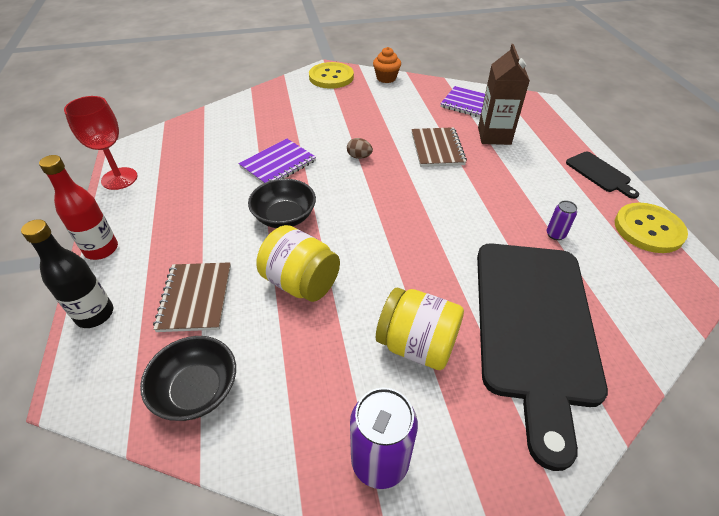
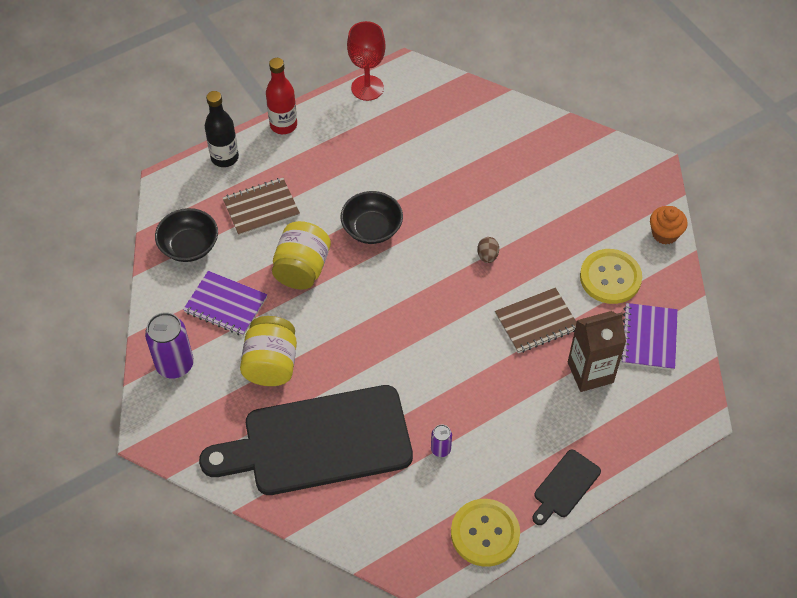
camera: 70 degrees right, 10 degrees up
(278, 164) = (443, 194): purple notebook -> purple notebook (225, 305)
(331, 77) = (635, 178): yellow button -> yellow button (610, 278)

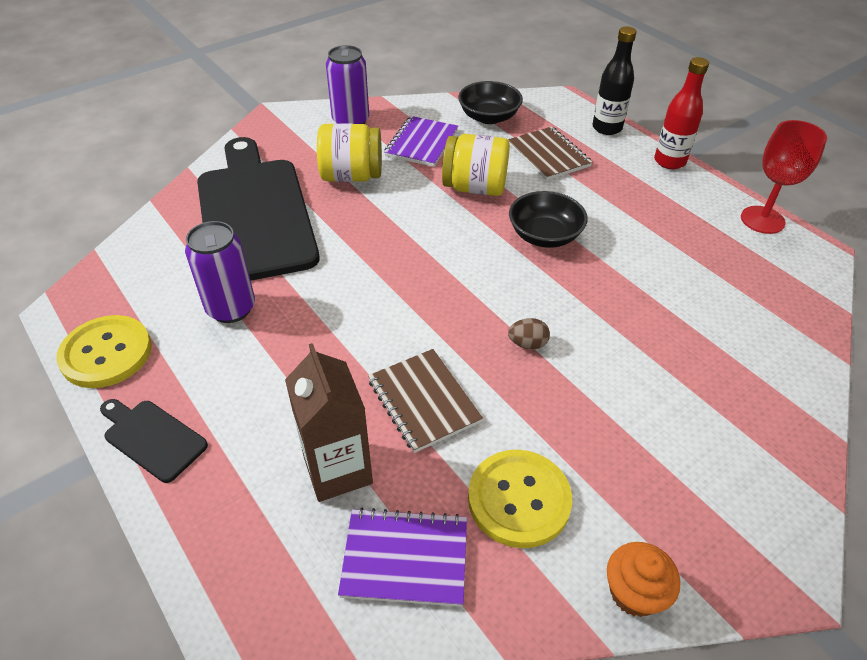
camera: 85 degrees right, 10 degrees down
(440, 449) = (231, 308): purple can -> purple can, size x1.99

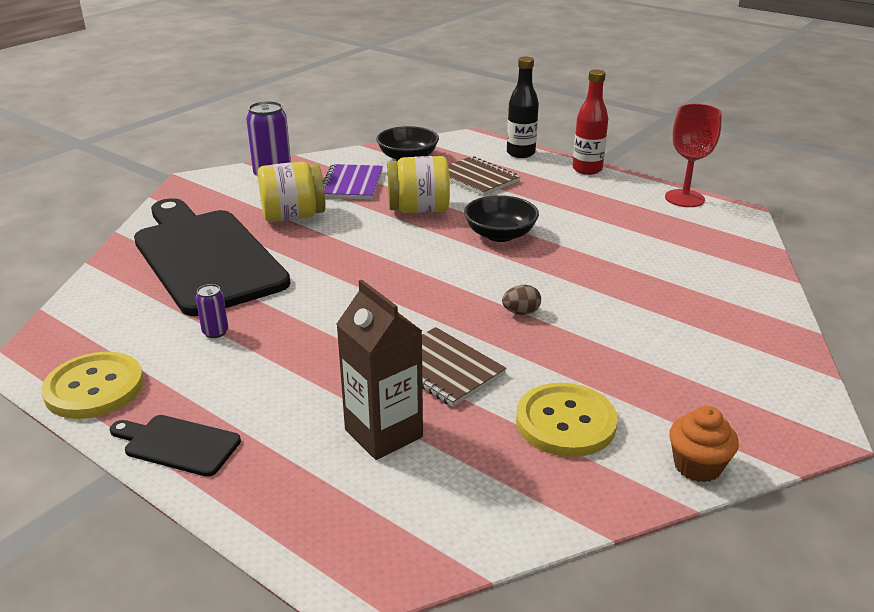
camera: 15 degrees left, 15 degrees down
(231, 308) = (215, 332): purple can -> purple can, size x0.50
(405, 558) = (480, 484): purple notebook -> none

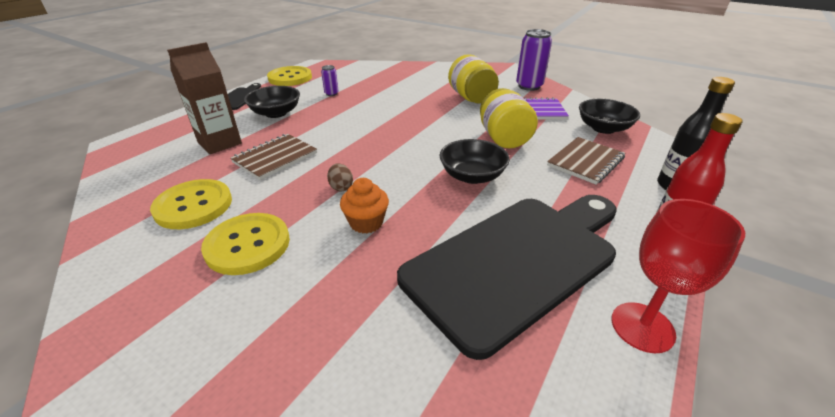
camera: 85 degrees right, 5 degrees up
(206, 257) = (411, 82): black cutting board -> black cutting board (517, 261)
(279, 386) = (276, 113): none -> black bowl
(635, 366) = (248, 245): none -> yellow button
(697, 466) = (103, 269): orange cupcake -> orange cupcake (366, 223)

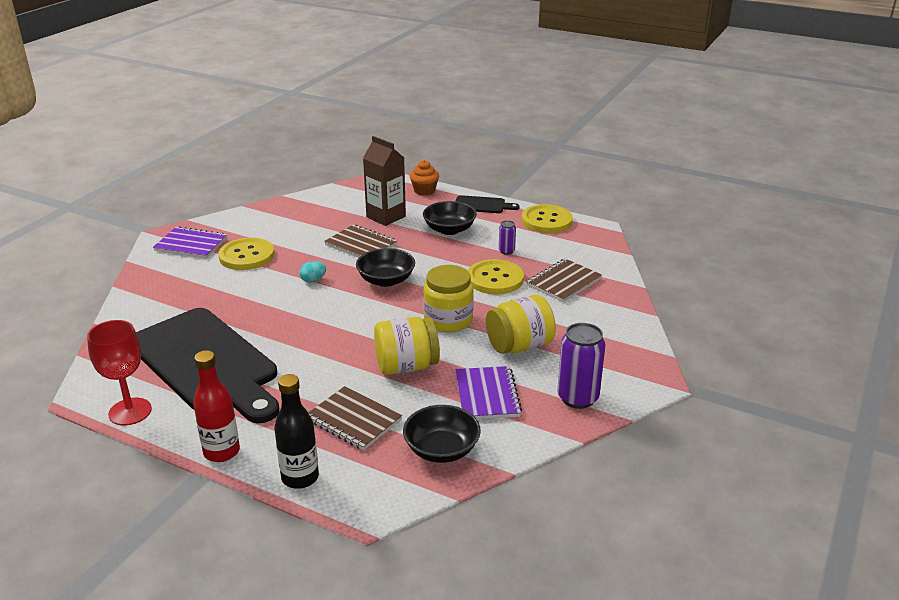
camera: 85 degrees right, 5 degrees down
(162, 317) = (191, 244): none -> purple notebook
(193, 206) = (293, 228): yellow button -> yellow button (495, 279)
(341, 187) = (313, 280): brown egg -> turquoise egg
(366, 223) = (263, 296): orange cupcake -> orange cupcake (424, 191)
(388, 79) = (564, 282): none -> brown notebook
(434, 120) = (448, 320): none -> yellow jar
(472, 176) = (327, 344): black bowl -> black bowl (386, 280)

